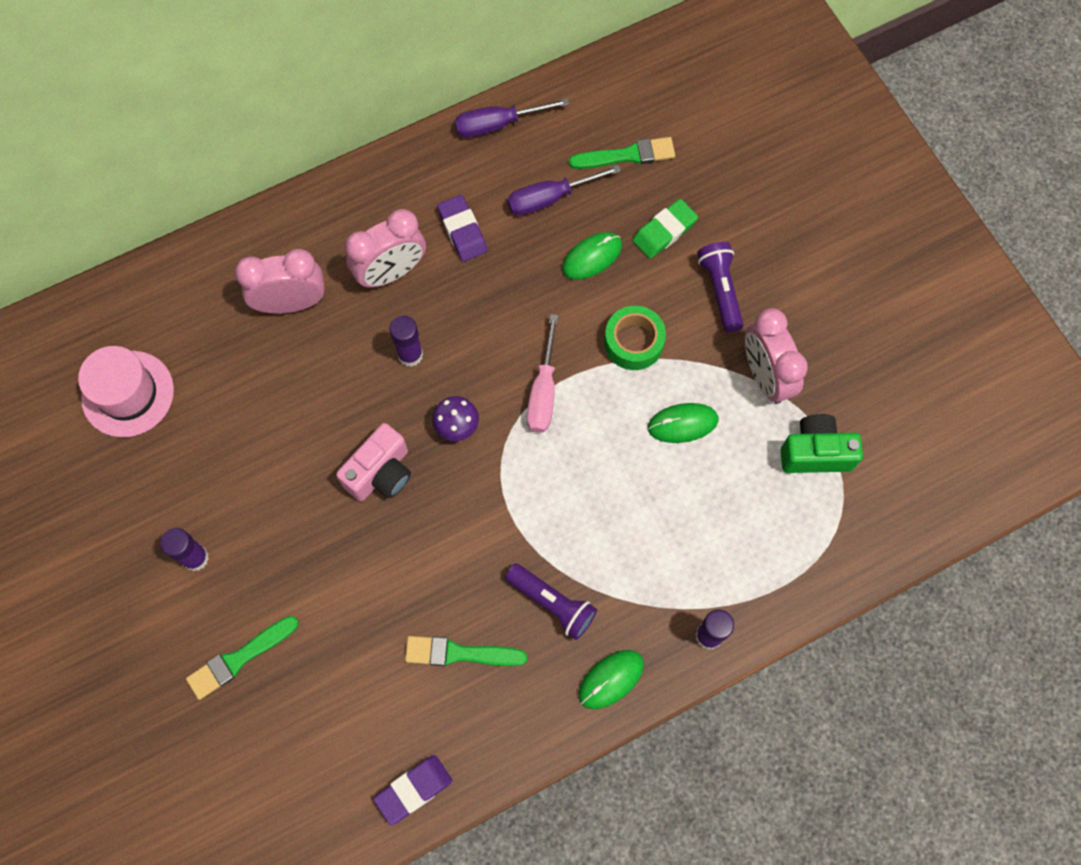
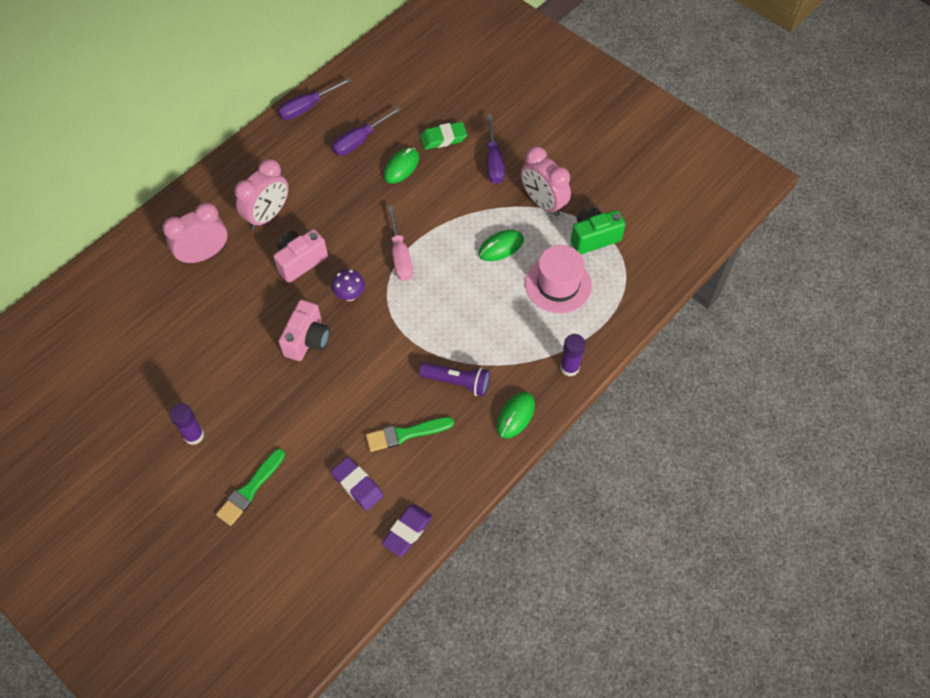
camera: 20 degrees left, 10 degrees down
(128, 394) = (105, 346): pink hat -> pink hat (558, 284)
(410, 355) = (300, 261): purple glue stick -> pink camera
(462, 231) = (307, 176): purple eraser -> purple eraser (357, 485)
(627, 155) = (401, 101): green brush -> none
(633, 342) = (449, 208): green tape -> none
(664, 231) = (443, 138): green eraser -> green eraser turned 45 degrees clockwise
(720, 290) = (494, 162): purple flashlight -> purple screwdriver

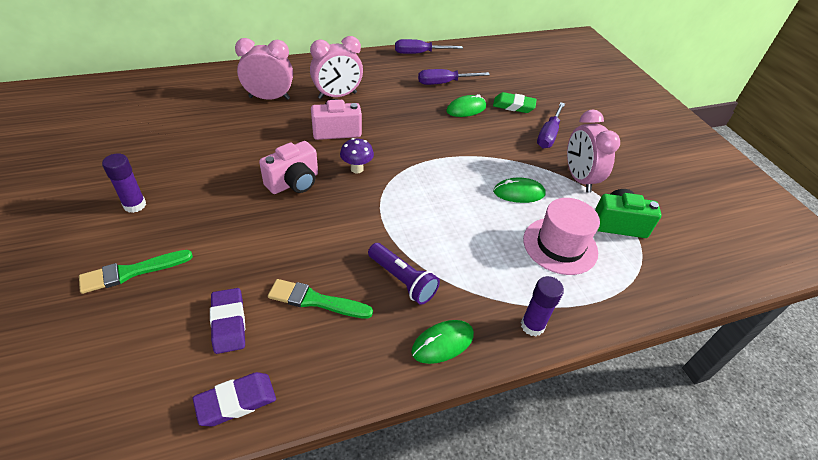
camera: 25 degrees right, 15 degrees down
(400, 256) = (422, 161): pink screwdriver -> none

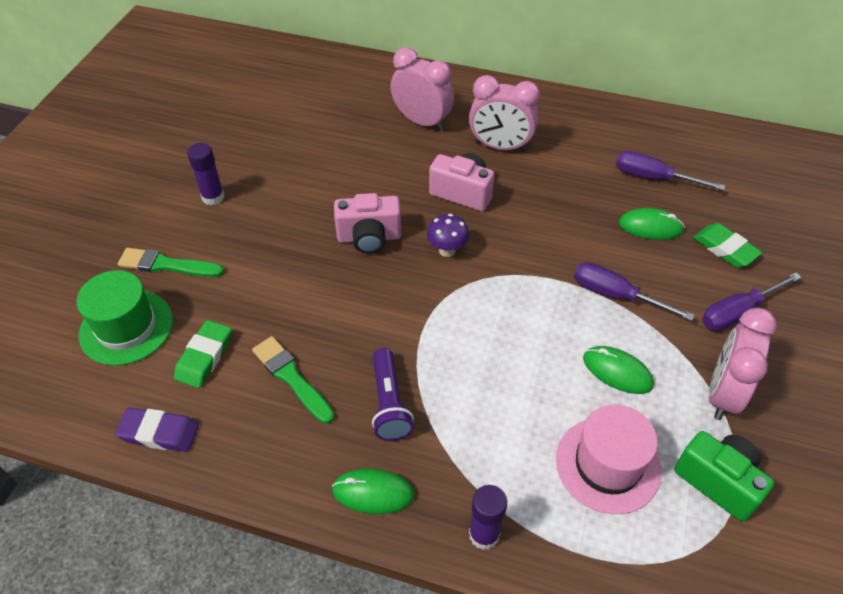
camera: 40 degrees right, 5 degrees up
(131, 337) = (126, 327): none -> green hat
(229, 323) = (204, 357): purple eraser -> green eraser
(419, 53) = (656, 121): purple screwdriver -> purple screwdriver (615, 295)

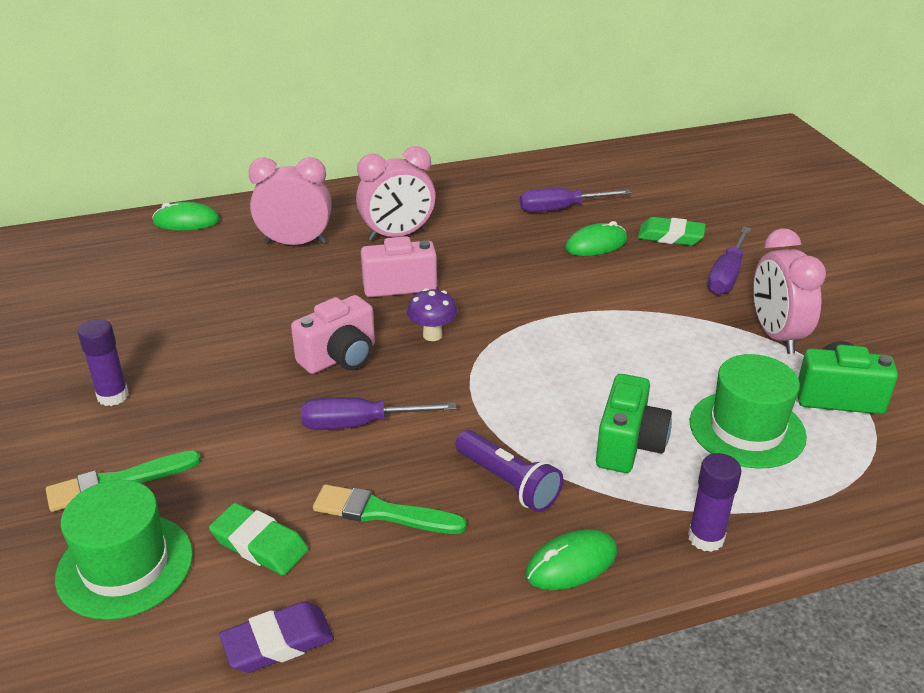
camera: 35 degrees left, 15 degrees down
(204, 357) = (259, 544): green eraser -> green eraser turned 45 degrees counterclockwise
(502, 424) = (629, 445): none -> green camera
(608, 465) = (747, 429): pink hat -> green hat
(615, 295) = (620, 305): purple screwdriver -> purple screwdriver (359, 424)
(617, 371) = (681, 359): green mouse -> green mouse (186, 221)

